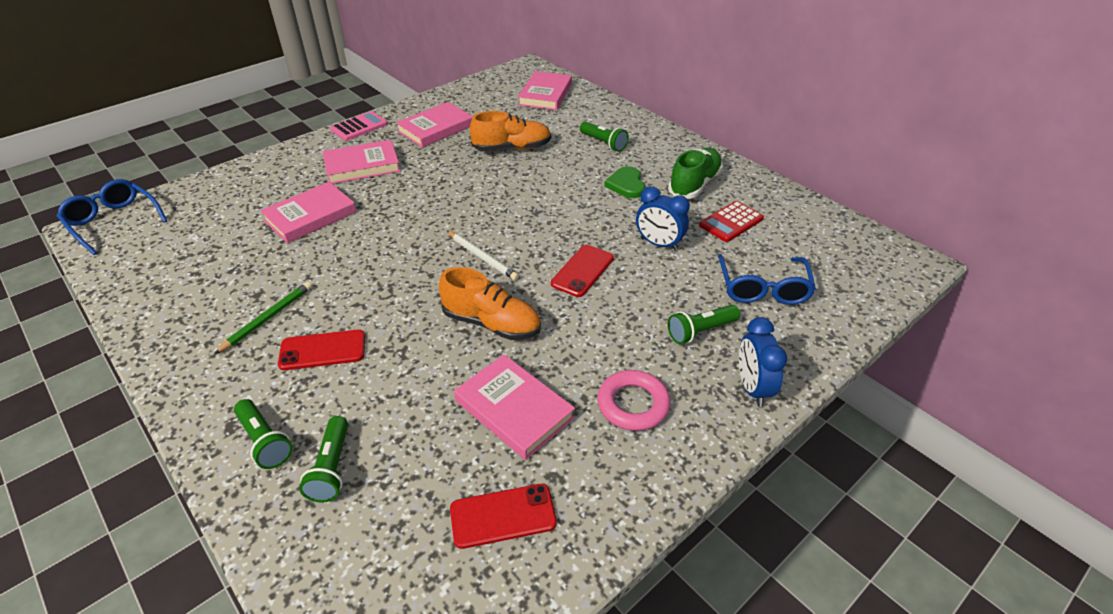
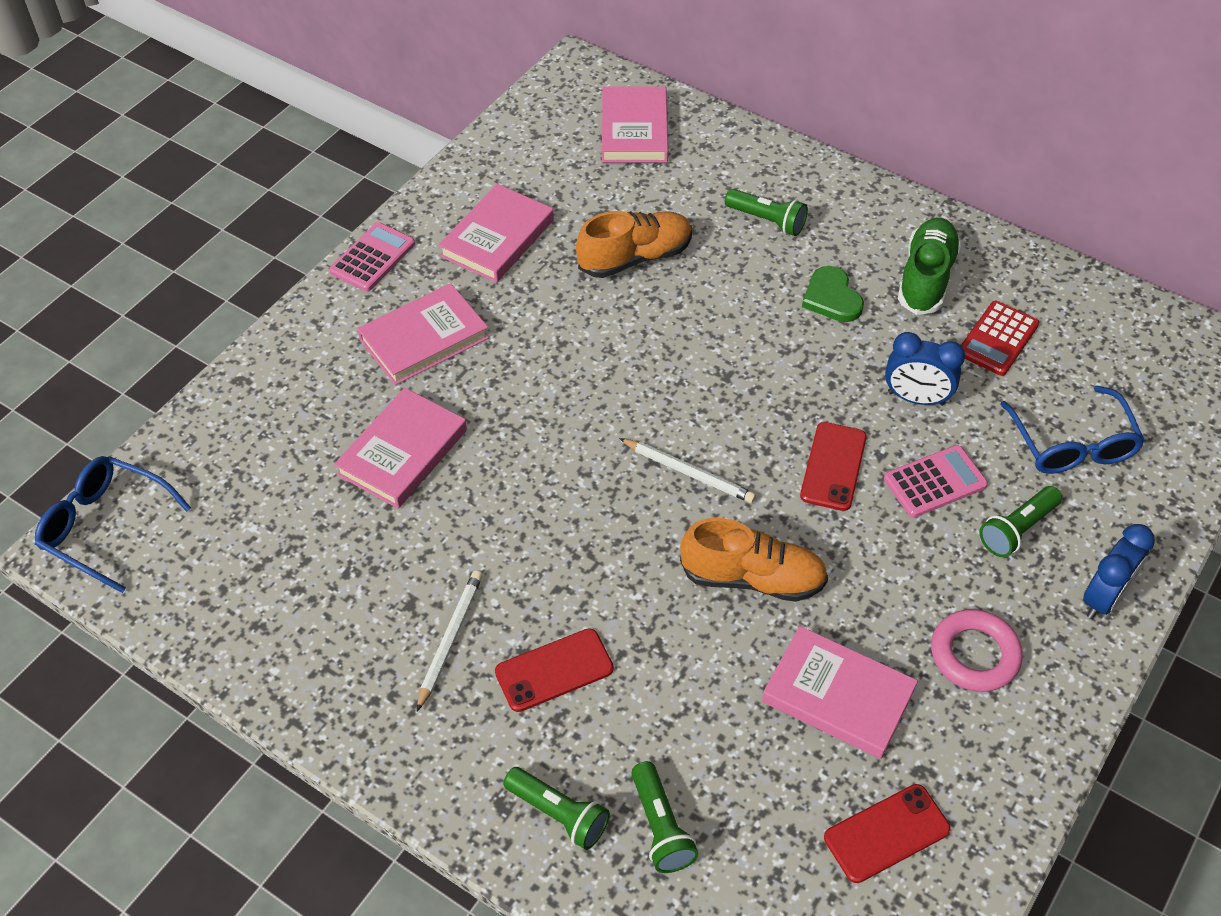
camera: 15 degrees left, 10 degrees up
(267, 318) = (450, 639): green pencil -> white pencil
(651, 292) = (935, 482): none -> pink calculator
(752, 388) = (1104, 598): blue clock -> blue clock turned 120 degrees counterclockwise

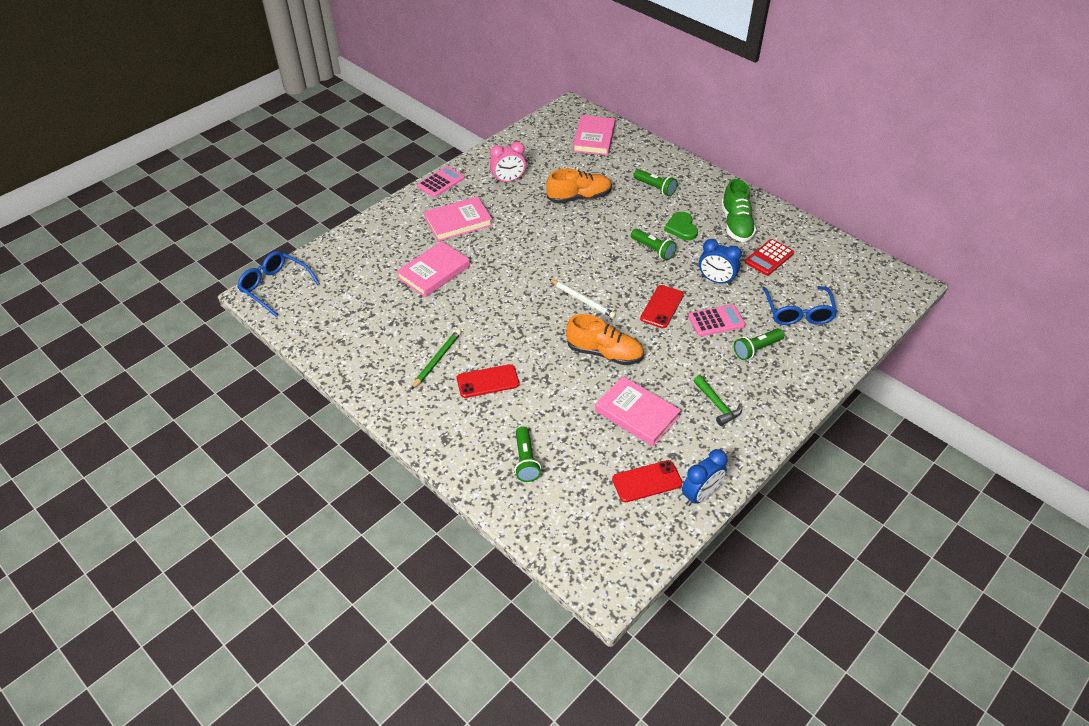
camera: 10 degrees right, 5 degrees down
(450, 639) = (437, 360): white pencil -> green pencil
(497, 238) = (508, 180): pink book -> pink clock
(558, 814) = (473, 447): green flashlight -> green flashlight (653, 250)
(926, 278) = (736, 224): green shoe -> green shoe turned 150 degrees clockwise
(974, 654) = (717, 405): pink ring -> green hammer
(1104, 598) = (797, 388): blue clock -> blue clock (700, 495)

